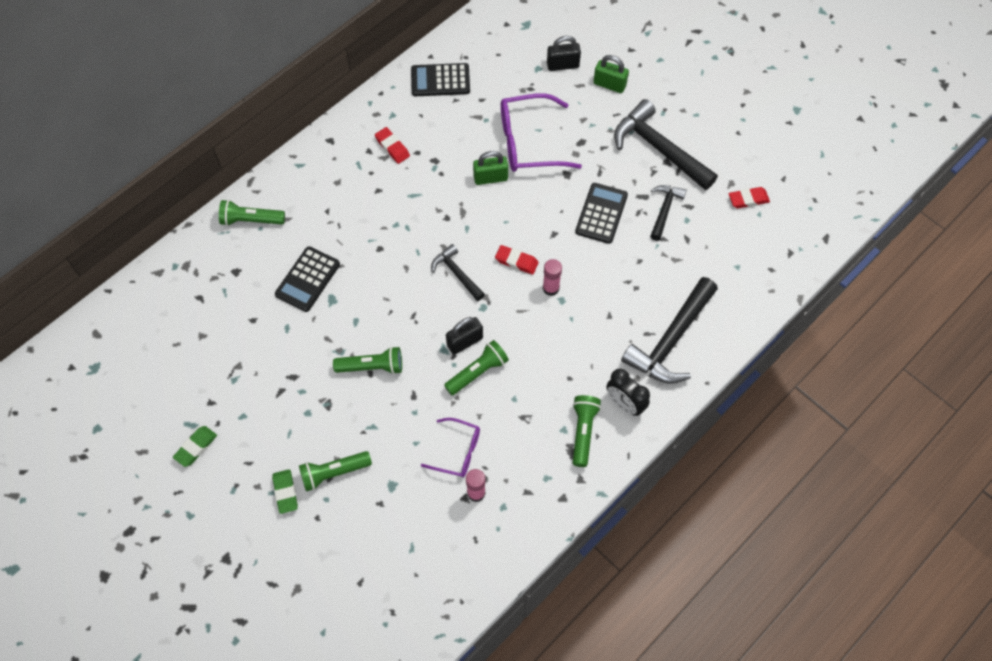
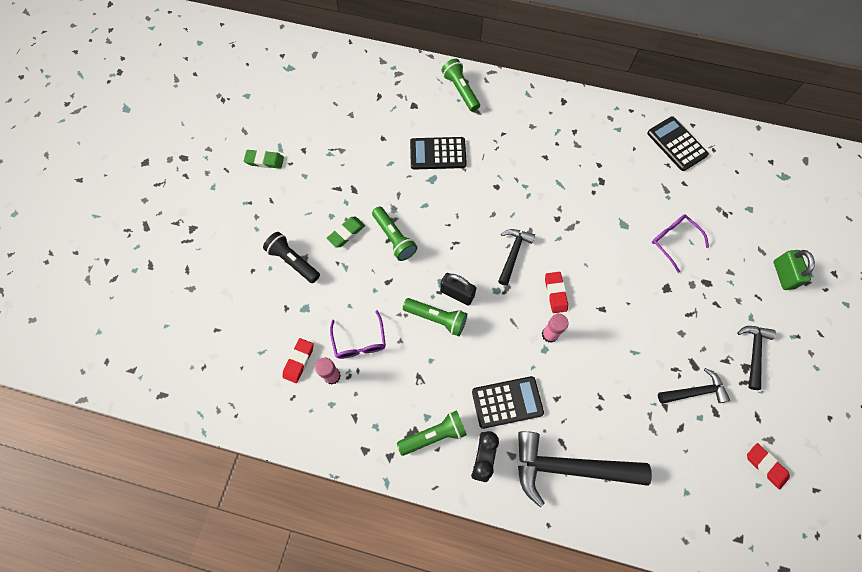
camera: 60 degrees right, 5 degrees up
(285, 492) = (261, 237): green eraser -> green eraser (346, 233)
(334, 473) = (293, 261): green flashlight -> black flashlight
(392, 147) = (590, 145): red eraser -> red eraser (299, 361)
(490, 178) = (617, 230): green padlock -> none
(529, 142) = (674, 241): purple glasses -> purple glasses, size x0.58
(562, 65) = (769, 226): black padlock -> none
(601, 213) = (650, 338): black calculator -> black calculator (507, 402)
(658, 148) = (753, 352): black hammer -> black hammer, size x0.54

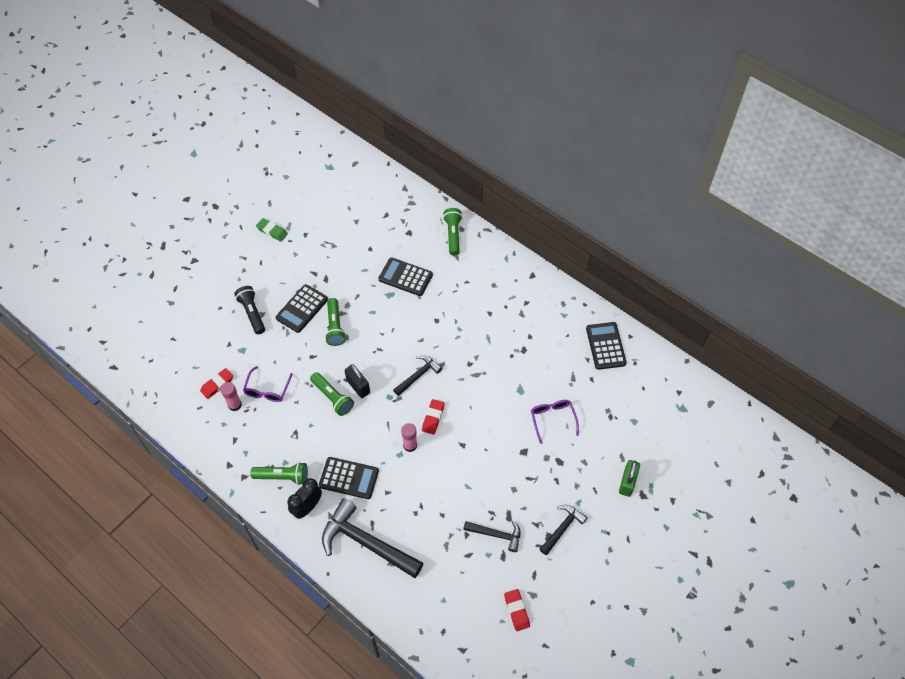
camera: 25 degrees right, 10 degrees down
(346, 233) = (302, 309): green eraser -> black calculator

